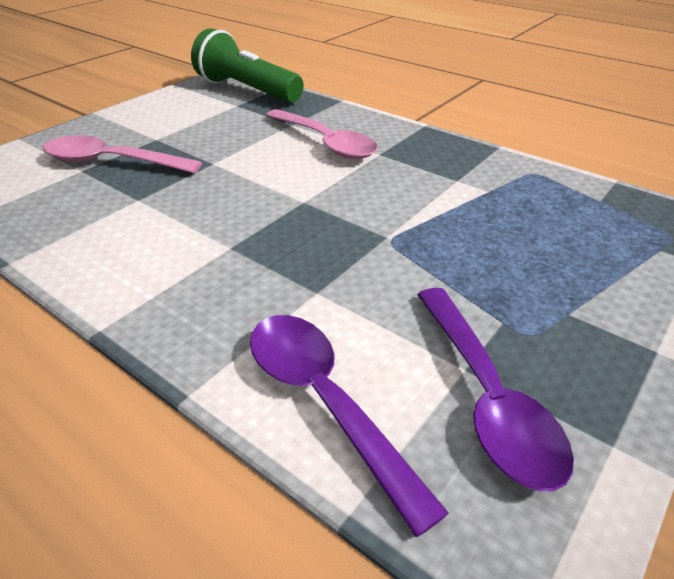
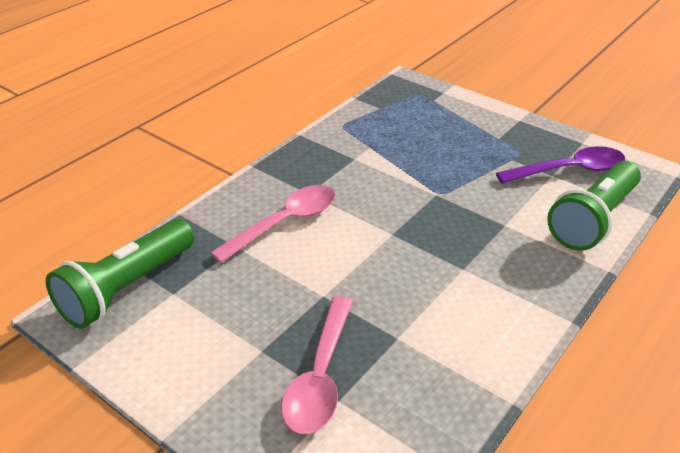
camera: 90 degrees left, 0 degrees up
(324, 402) = (593, 220): purple spoon -> green flashlight

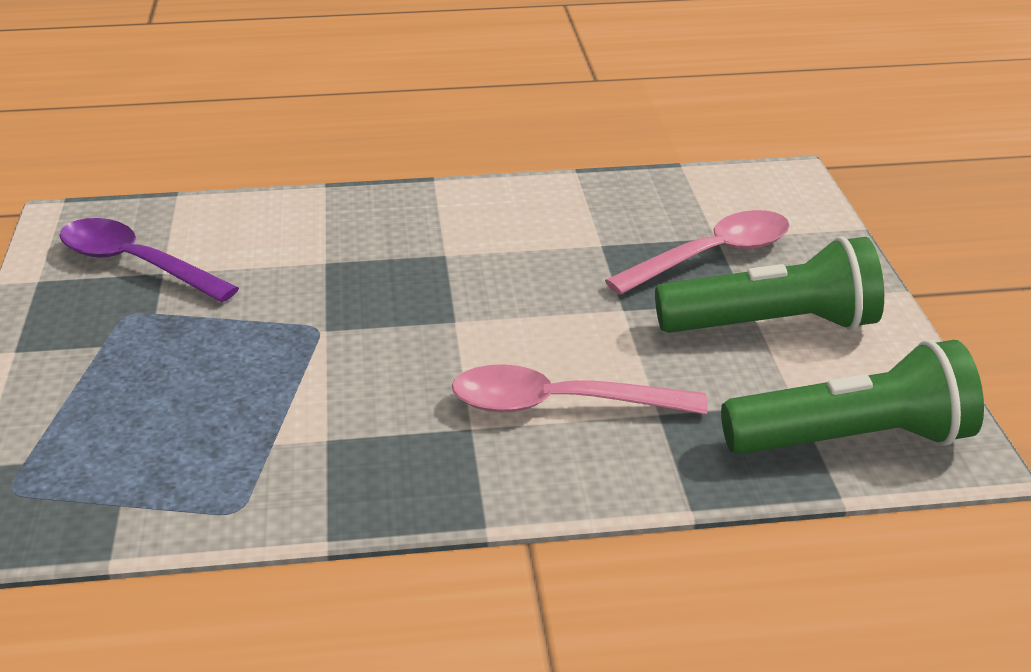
camera: 135 degrees left, 5 degrees down
(593, 220) = (239, 217): green flashlight -> green flashlight (774, 325)

